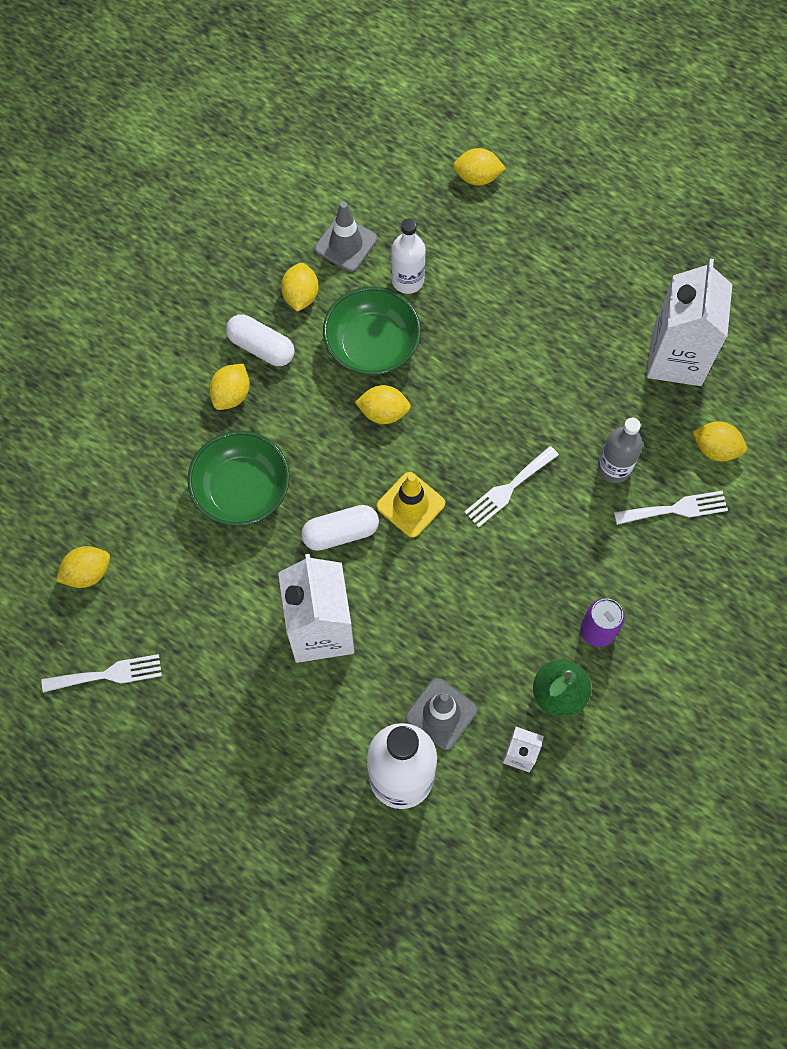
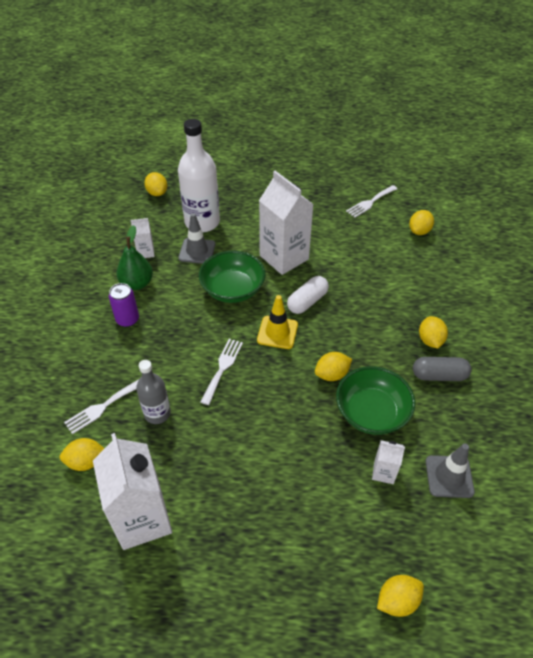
camera: 150 degrees right, 20 degrees down
(242, 490) = (378, 297): green bowl -> green bowl (232, 289)
(261, 347) = (439, 375): white capsule -> grey capsule
(300, 295) = (445, 421): yellow lemon -> yellow lemon (157, 193)
(407, 280) = (383, 472): white bottle -> white carton

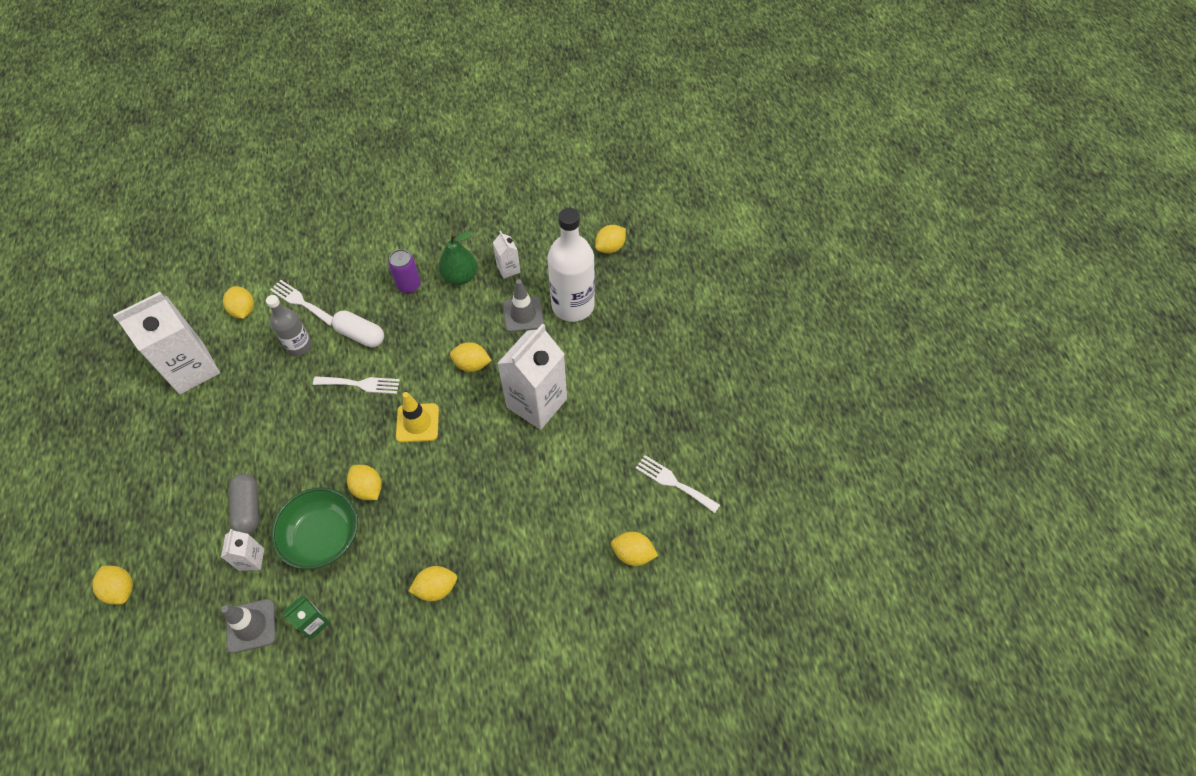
camera: 75 degrees right, 10 degrees up
(232, 289) = (472, 364): green bowl -> yellow lemon
(307, 301) = (470, 443): white capsule -> white capsule (360, 335)
(439, 375) = (384, 603): grey capsule -> grey capsule (248, 509)
(451, 427) = (313, 623): none -> green carton

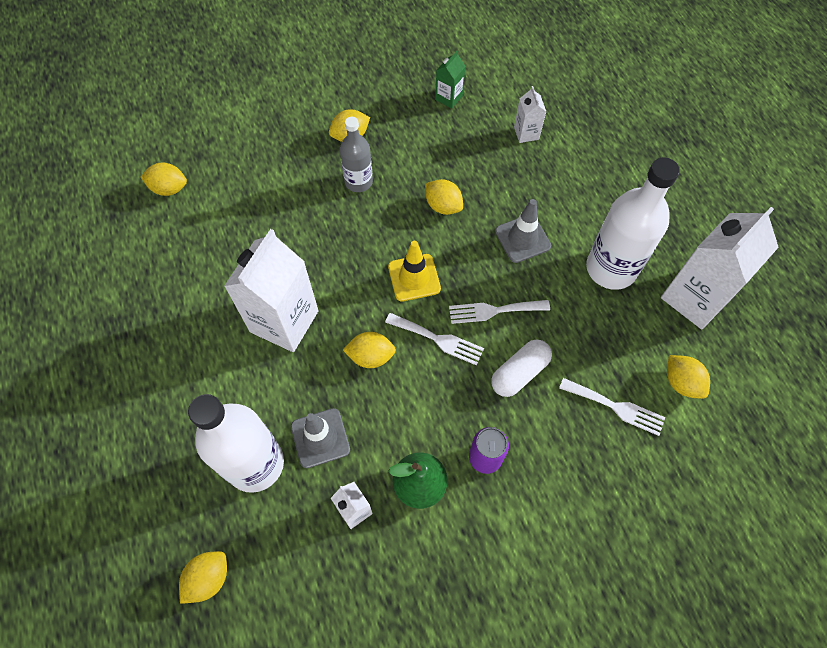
camera: 170 degrees right, 5 degrees up
(121, 589) = (626, 96): yellow lemon -> none
(246, 404) = (611, 268): none -> white bottle
(248, 509) = (551, 171): grey capsule -> none
(251, 626) = (500, 88): grey traffic cone -> grey traffic cone (522, 239)
(299, 346) = (587, 346): grey bottle -> grey bottle (358, 181)
(323, 537) = (469, 159): green bowl -> none
(360, 335) = (519, 373): white capsule -> white capsule turned 60 degrees counterclockwise
(673, 482) = (126, 259): white fork -> white fork (438, 339)

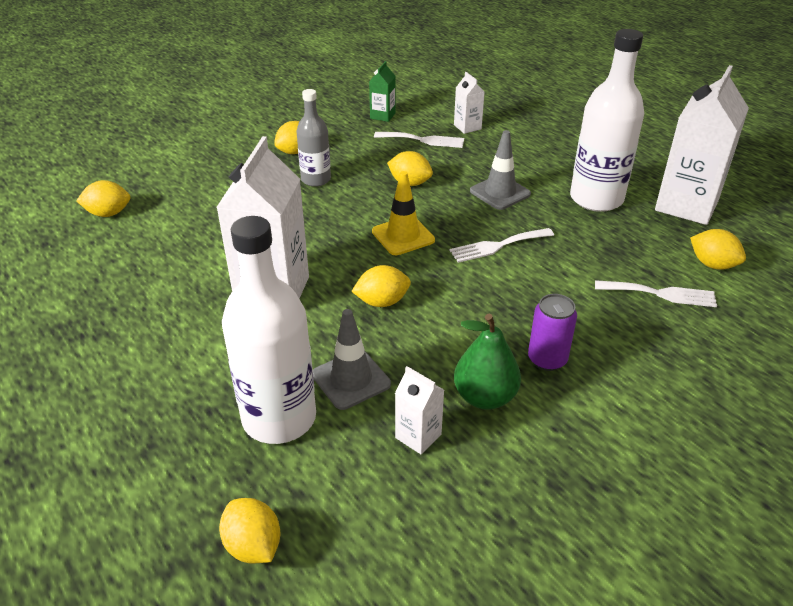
camera: 15 degrees left, 25 degrees down
(208, 578) = (253, 546): yellow lemon -> yellow lemon turned 60 degrees counterclockwise
(438, 339) = (450, 276): white fork -> white fork (423, 140)
(519, 373) = (548, 286): white capsule -> none

